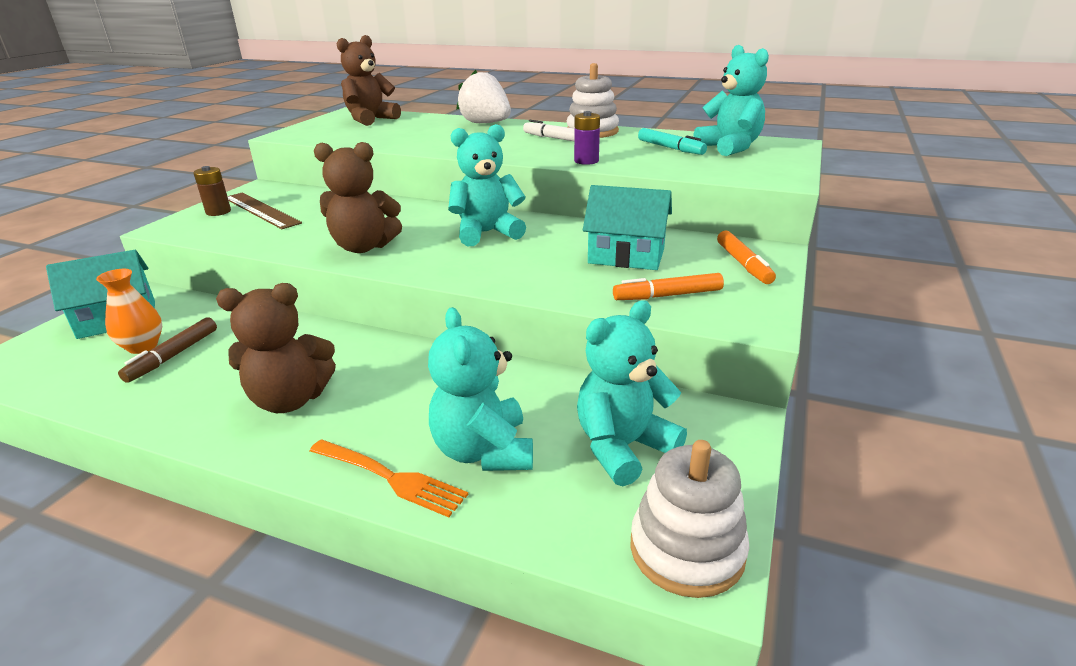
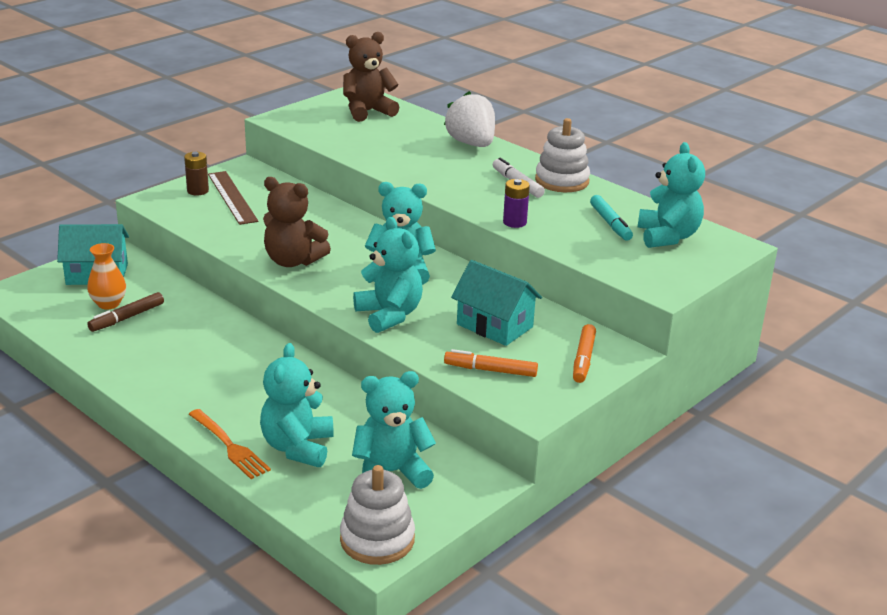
camera: 20 degrees right, 0 degrees up
(290, 400) = (192, 375): brown teddy bear -> none
(509, 271) = (389, 315): none -> turquoise teddy bear

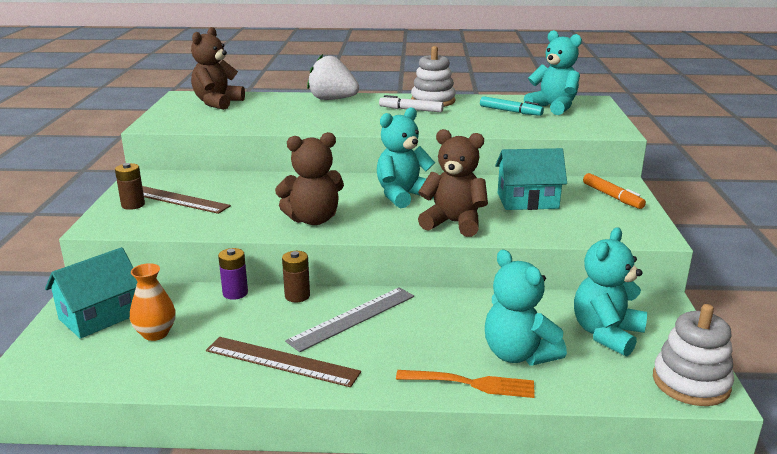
camera: 40 degrees left, 5 degrees down
(127, 318) = (195, 336): brown marker -> none
(147, 363) = (282, 361): none -> brown ruler
(232, 323) = (297, 296): none -> brown battery
(238, 359) = (353, 318): none -> grey ruler
(389, 315) = (453, 223): turquoise teddy bear -> brown teddy bear
(490, 370) = (582, 225): orange marker -> none
(514, 222) = (459, 128): purple battery -> purple battery (235, 293)

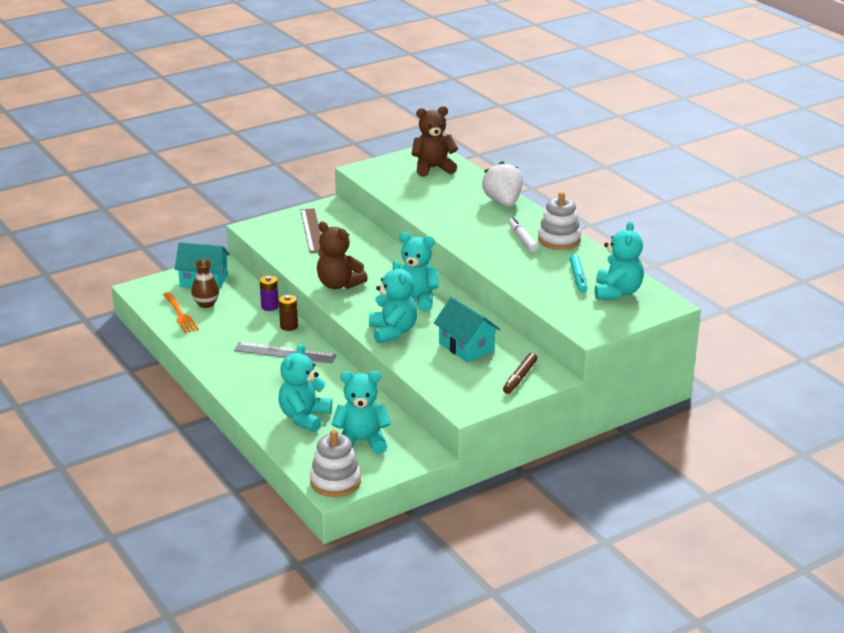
camera: 55 degrees right, 5 degrees up
(133, 205) = (288, 223): brown battery -> none
(155, 333) = (206, 304): orange vase -> brown vase
(282, 361) = (220, 349): brown ruler -> none
(453, 223) = (393, 332): brown teddy bear -> turquoise teddy bear
(470, 384) = (258, 411): orange fork -> orange fork (180, 314)
(612, 196) = (520, 378): orange marker -> brown marker

